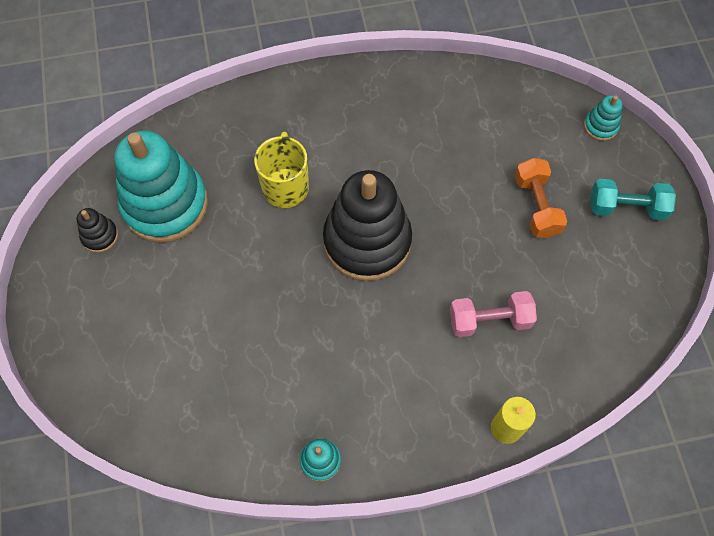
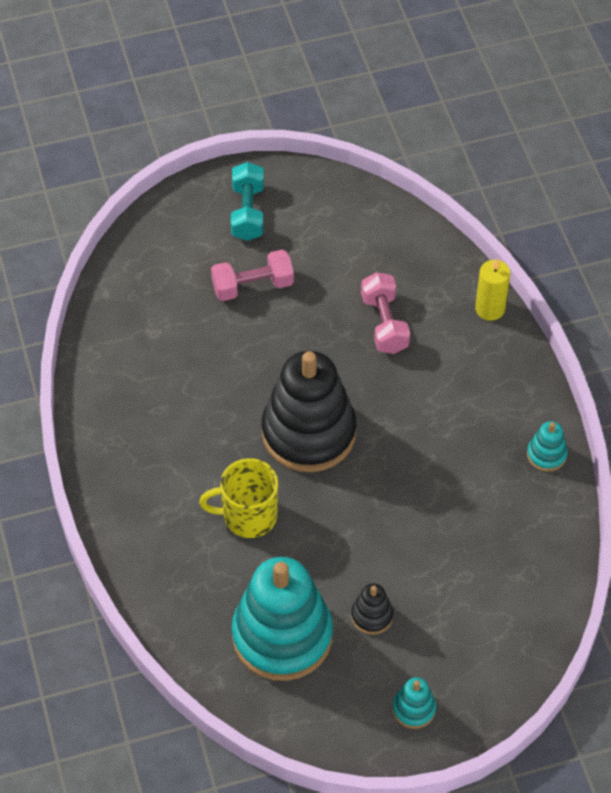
camera: 95 degrees left, 10 degrees down
(100, 236) = (329, 698): black stacking toy -> black stacking toy (372, 616)
(536, 206) = (252, 286): orange dumbbell -> pink dumbbell
(600, 126) = (151, 231): turquoise stacking toy -> turquoise stacking toy (414, 709)

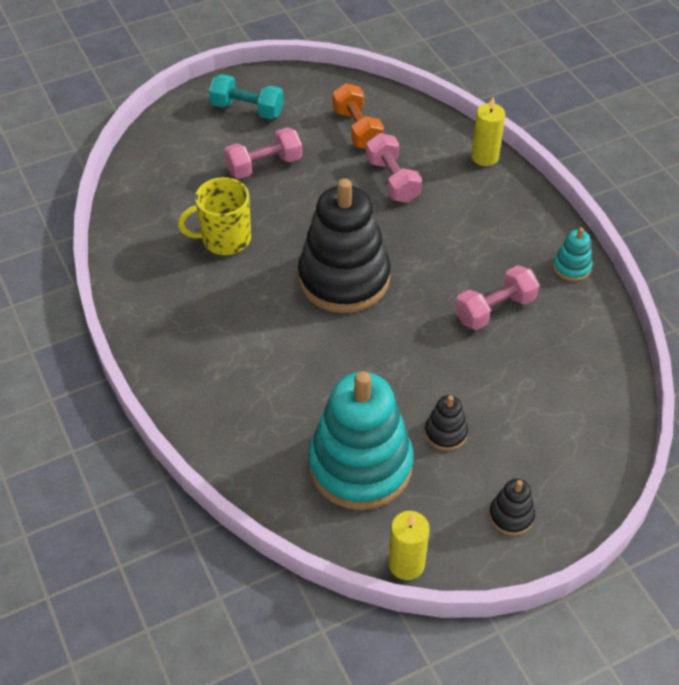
camera: 10 degrees left, 5 degrees down
(248, 212) = (247, 109): turquoise dumbbell -> turquoise dumbbell turned 60 degrees counterclockwise
(248, 516) = (301, 359): yellow mug -> yellow mug (224, 239)
(304, 739) = (406, 564): none -> yellow candle
(361, 254) = (357, 129): none -> orange dumbbell
(414, 709) = (511, 516): turquoise stacking toy -> black stacking toy
(454, 490) = (494, 309): none -> pink dumbbell

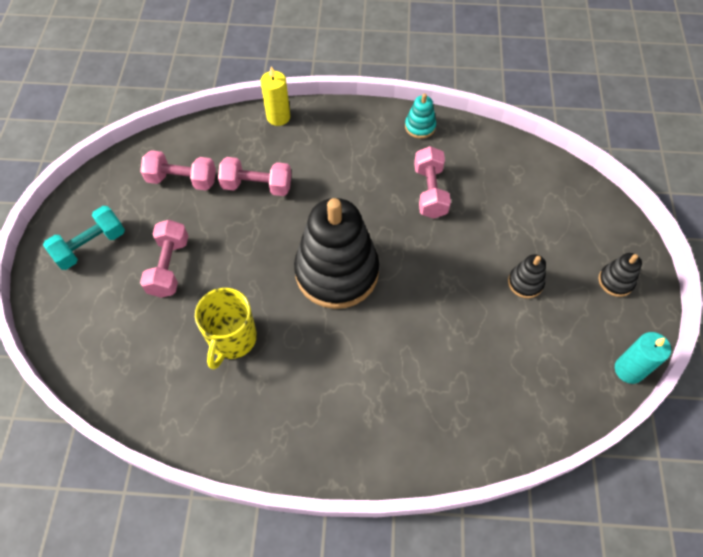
camera: 60 degrees left, 10 degrees up
(357, 129) = (182, 180): orange dumbbell -> pink dumbbell
(360, 465) = (527, 355): turquoise stacking toy -> none
(406, 564) = (629, 370): yellow candle -> turquoise candle

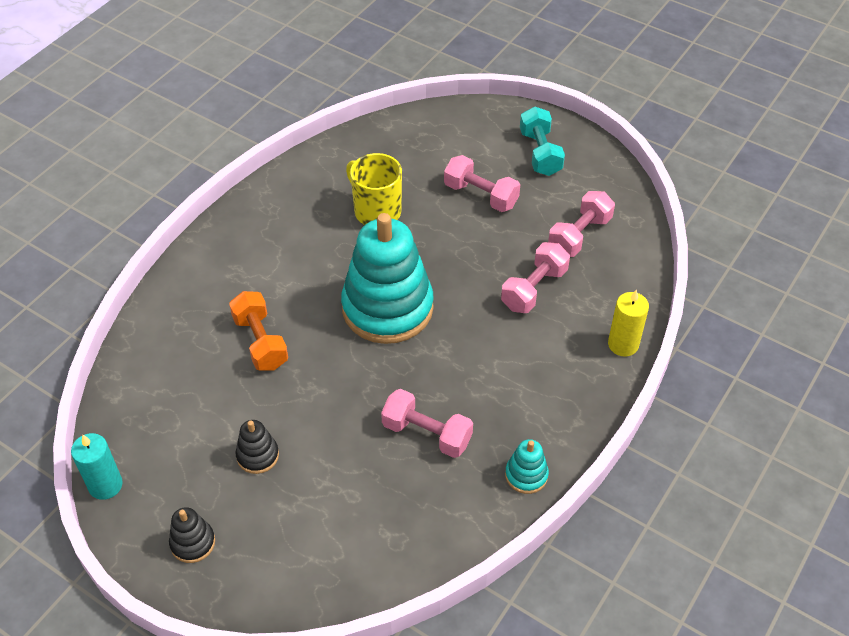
camera: 120 degrees right, 10 degrees down
(337, 272) = (387, 308): black stacking toy -> turquoise stacking toy
(430, 344) = (260, 342): none -> orange dumbbell

